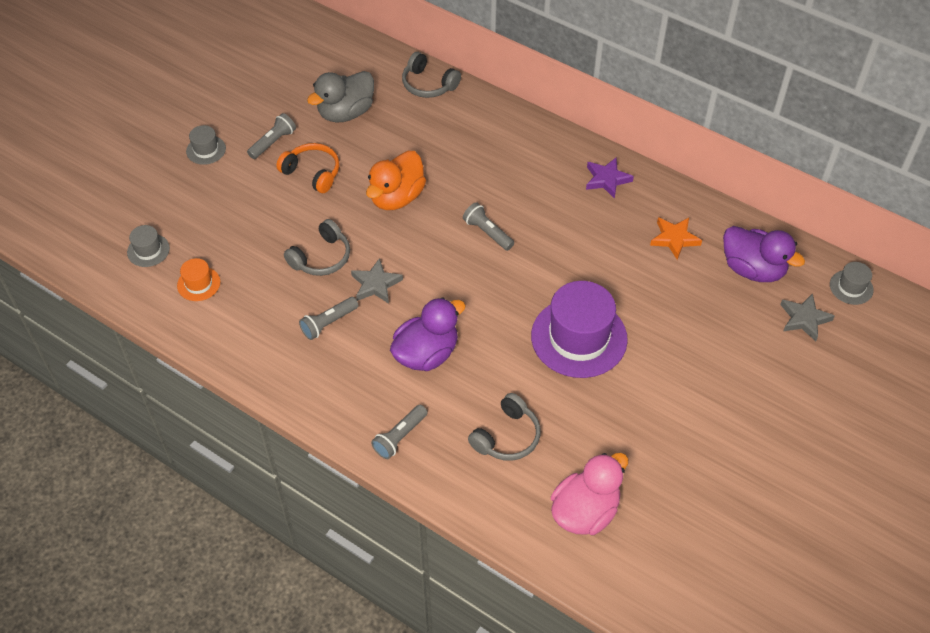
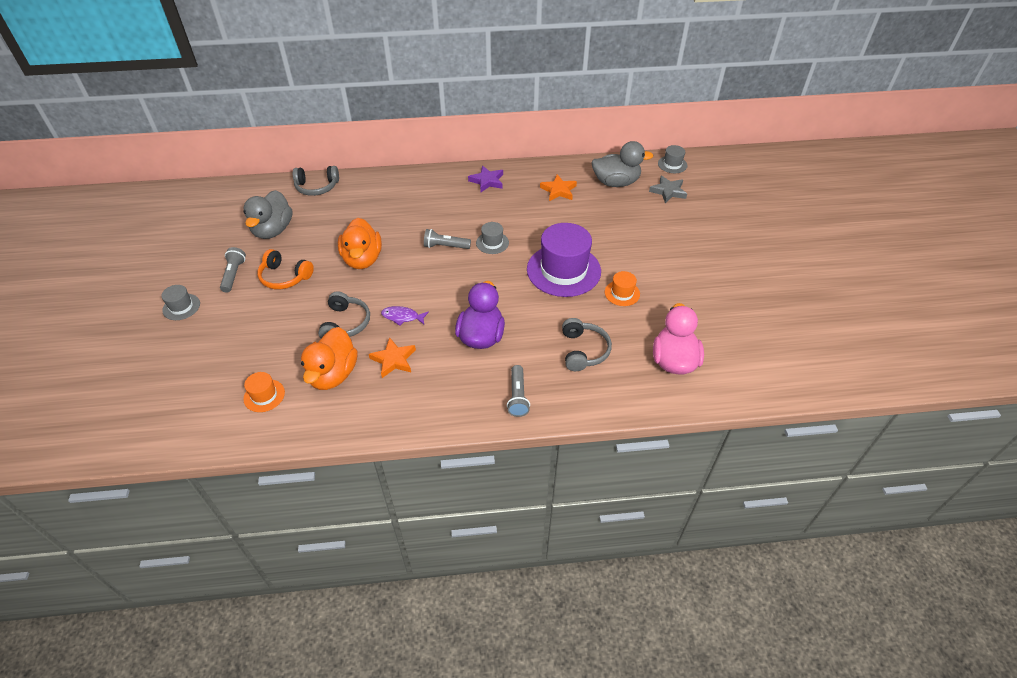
camera: 40 degrees left, 5 degrees down
(148, 250) = (196, 398): grey hat -> grey hat (492, 243)
(267, 302) = (333, 374): none -> orange duck
(312, 173) = (284, 277): orange headphones -> orange headphones turned 150 degrees counterclockwise
(328, 323) = (393, 360): grey flashlight -> orange star
(376, 284) = (402, 317): grey star -> purple fish
(612, 404) = (622, 293): none -> orange hat
(753, 269) = (616, 182): purple duck -> grey duck

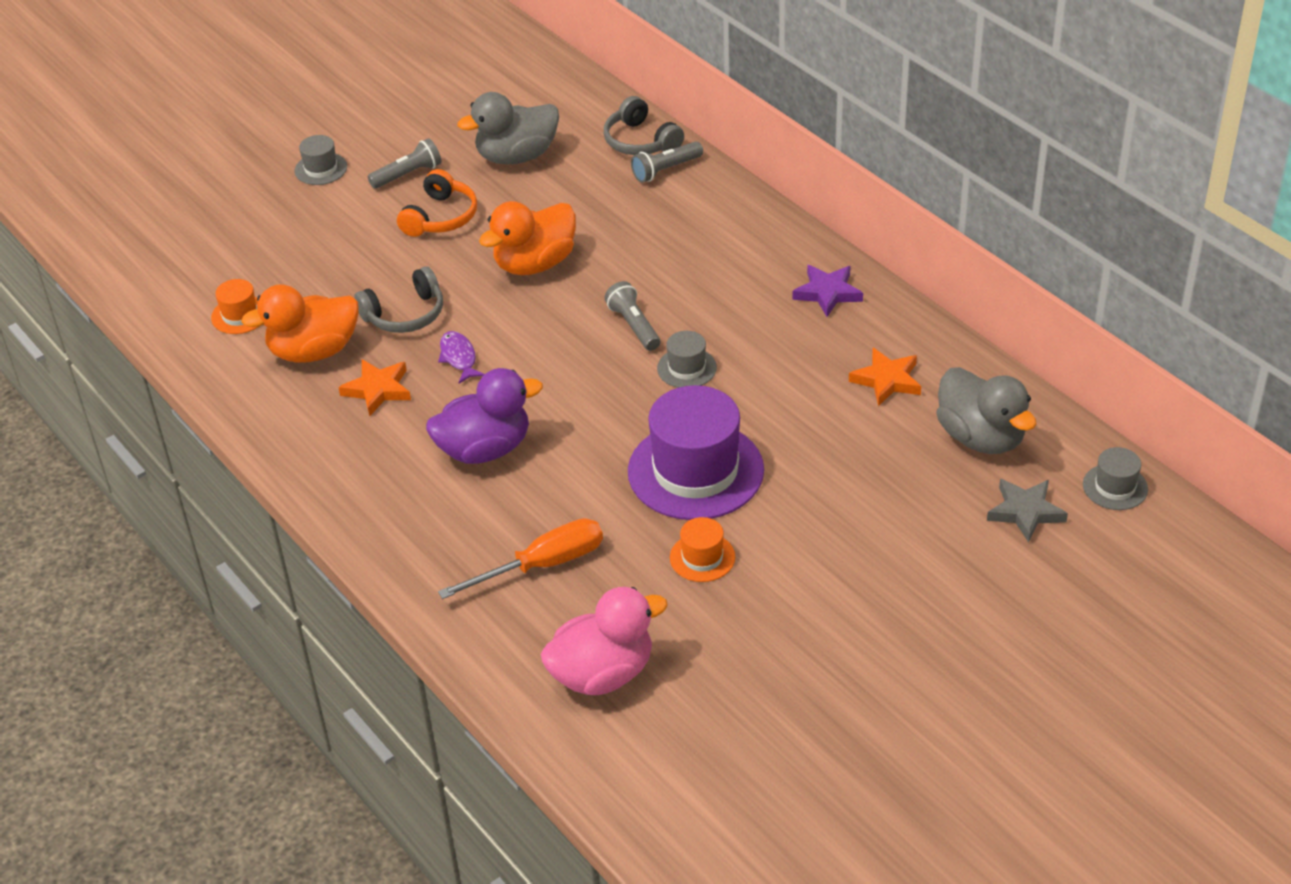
camera: 60 degrees right, 5 degrees down
(284, 277) = (441, 217): orange headphones -> orange headphones turned 150 degrees counterclockwise
(517, 396) = (404, 535): grey flashlight -> grey flashlight (666, 170)
(583, 350) = (542, 565): grey headphones -> orange screwdriver

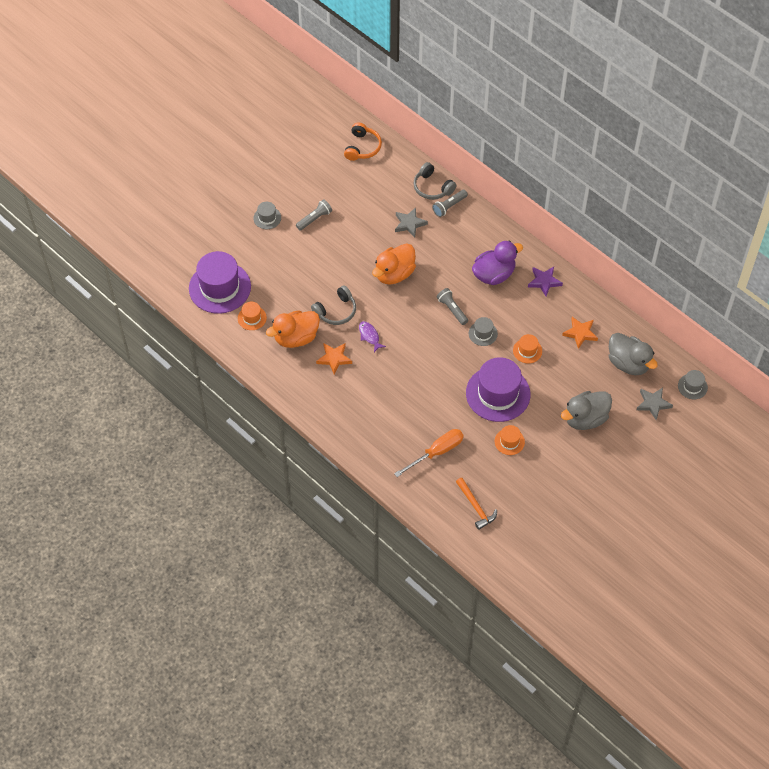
camera: 10 degrees left, 15 degrees up
(196, 265) = (220, 287): none -> purple hat
(441, 217) = (339, 246): orange headphones -> orange headphones (362, 147)
(485, 449) = (395, 389): purple duck -> purple duck (494, 274)
(516, 156) = (369, 202): grey duck -> grey duck (585, 418)
(584, 191) = (409, 224): none -> grey star
(602, 674) = (476, 507): pink duck -> orange hammer
(772, 402) = (527, 351): none -> orange hat

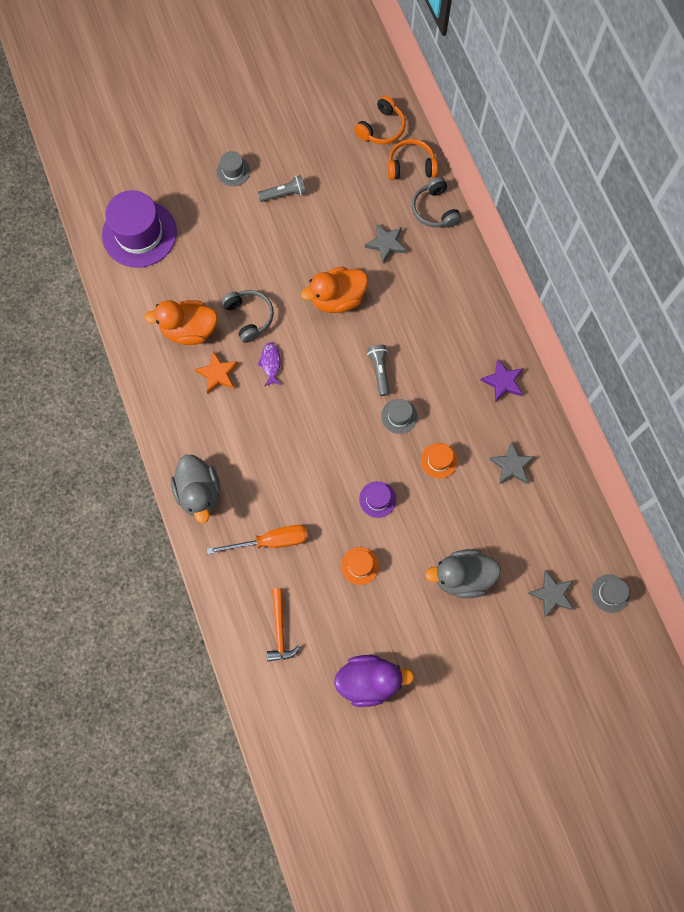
camera: 25 degrees right, 15 degrees up
(252, 318) = (154, 285): orange hat -> none
(336, 311) = (249, 317): grey headphones -> grey headphones turned 105 degrees counterclockwise
(398, 164) = (411, 166): none -> orange headphones
(449, 206) = (442, 241): grey flashlight -> none
(494, 274) = (449, 348): purple duck -> purple duck (369, 680)
(498, 393) = (377, 499): purple hat -> purple hat, size x0.46
(580, 333) = (511, 465): orange star -> grey star
(628, 363) = (549, 529): grey duck -> grey duck (199, 493)

